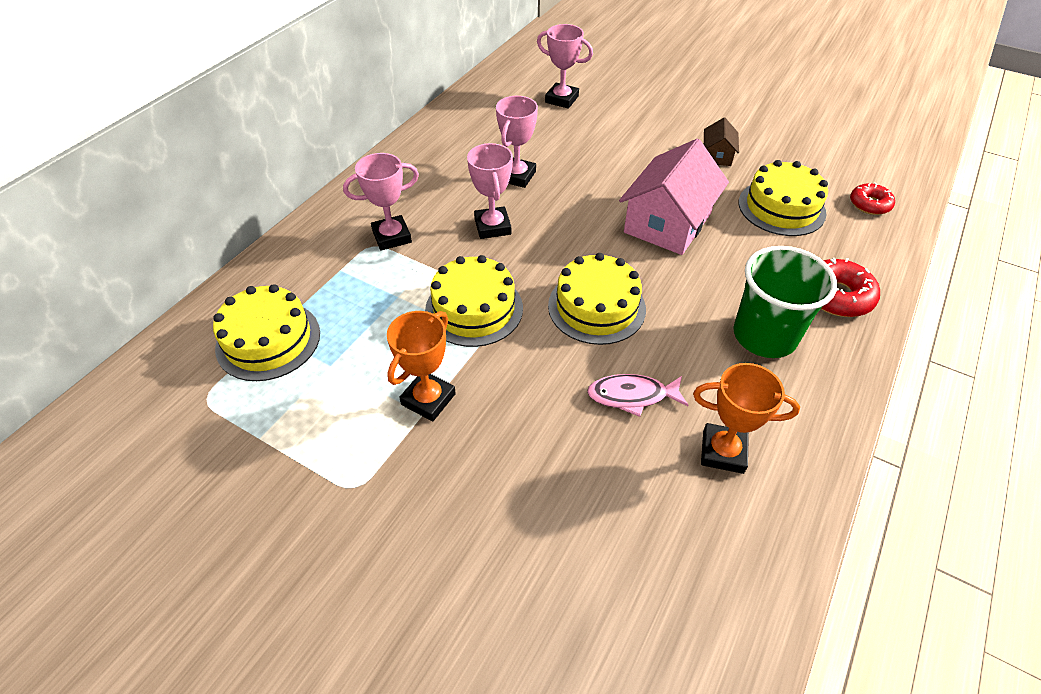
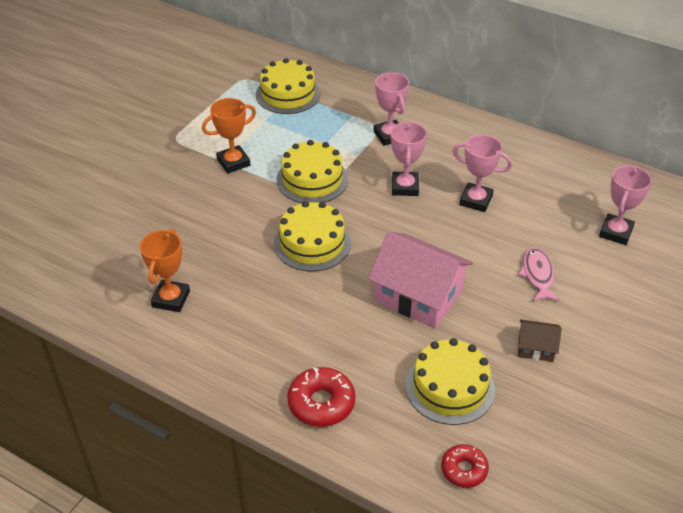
camera: 90 degrees right, 5 degrees down
(428, 399) = (233, 162): orange trophy -> orange trophy turned 60 degrees counterclockwise
(492, 226) = (405, 187): pink trophy -> pink trophy turned 75 degrees counterclockwise
(632, 396) = (224, 257): pink fish -> pink fish (537, 275)
(764, 336) = (276, 341): green cup -> none

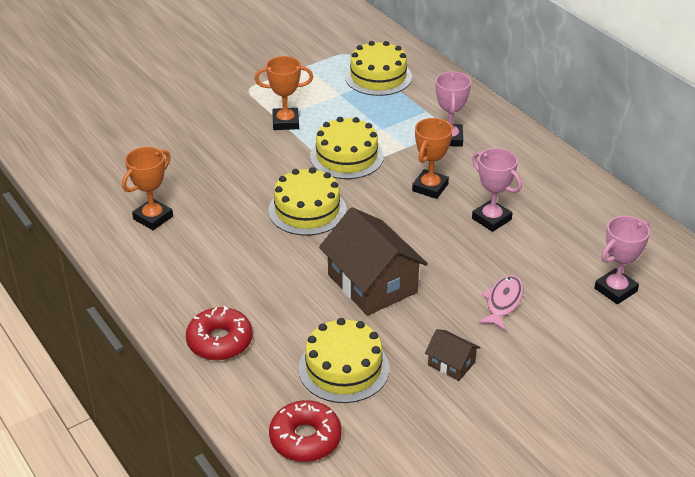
camera: 25 degrees right, 5 degrees down
(405, 187) = (430, 187): pink trophy -> orange trophy
(418, 295) = (372, 283): pink house -> brown house
(464, 470) = (305, 438): red donut -> red donut, size x1.53

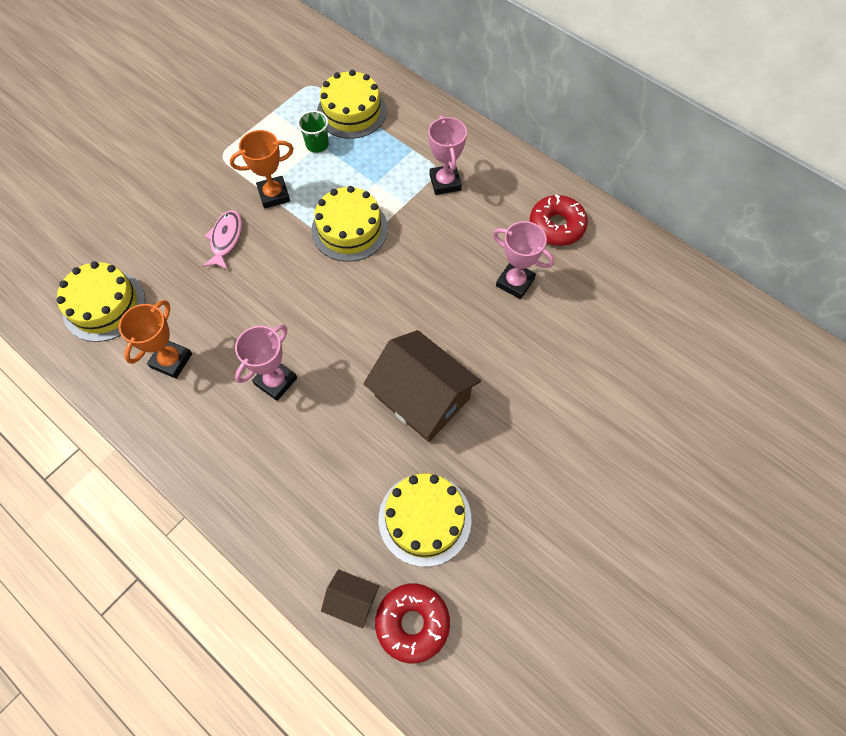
camera: 15 degrees left, 25 degrees up
(220, 341) = (290, 515): red donut -> red donut (556, 226)
(307, 210) = (329, 312): yellow cake -> yellow cake (104, 305)
(338, 94) = (317, 144): none -> green cup
(430, 187) = (444, 253): orange trophy -> none
(451, 363) = (527, 484): brown house -> brown house (352, 600)
(503, 302) = (555, 391): pink fish -> pink fish (225, 239)
(615, 290) = (655, 348): pink trophy -> pink trophy (275, 381)

